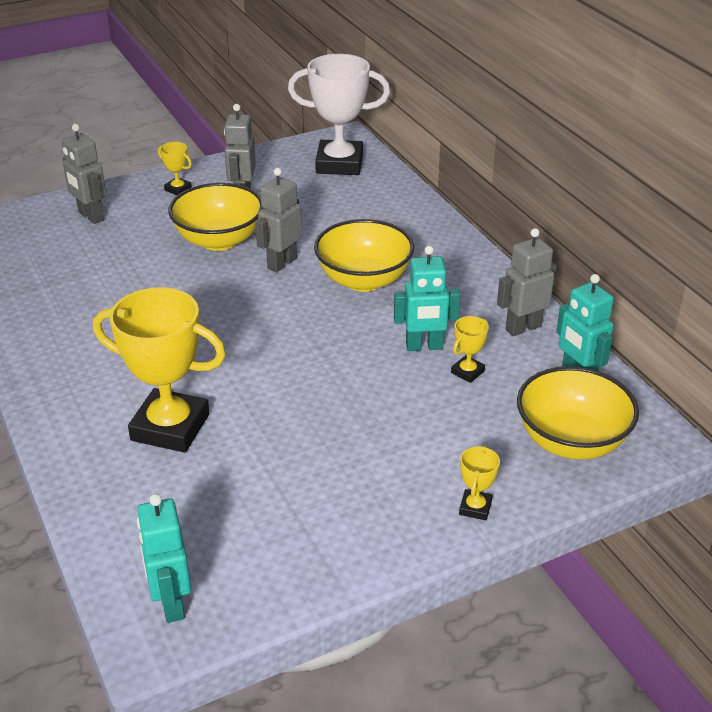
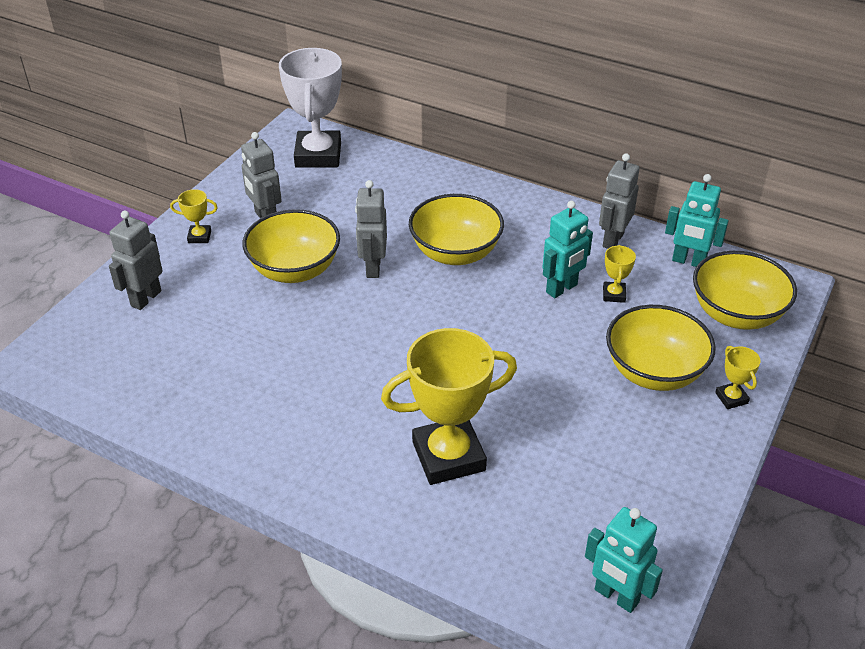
camera: 35 degrees left, 5 degrees up
(90, 216) = (145, 298): grey robot -> grey robot turned 105 degrees clockwise
(339, 164) = (318, 155): white trophy -> white trophy turned 60 degrees counterclockwise
(426, 451) = (654, 372): none -> yellow bowl

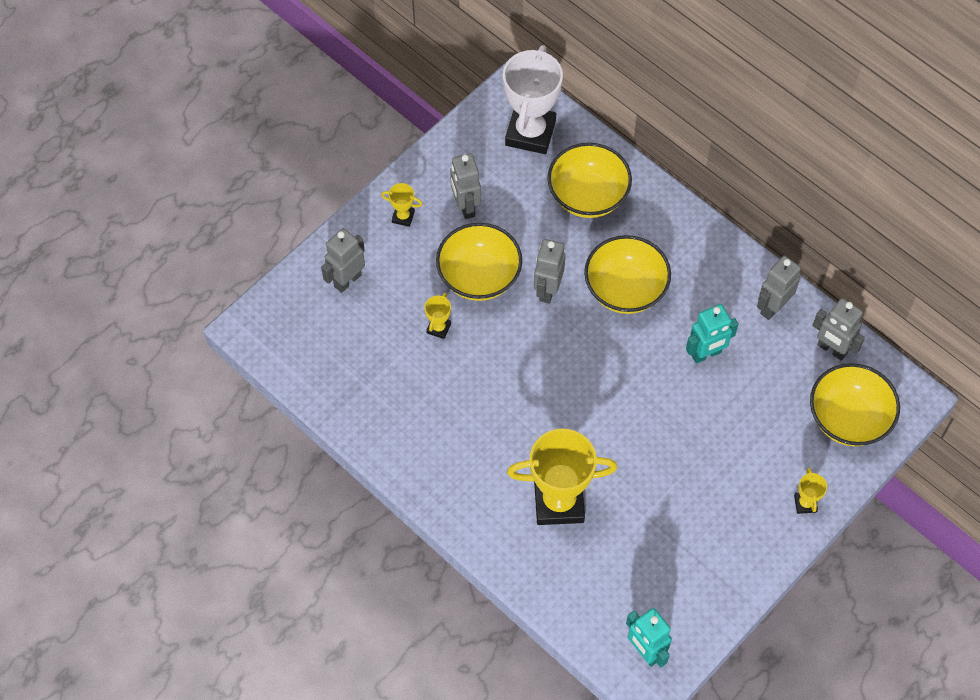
camera: 15 degrees right, 20 degrees up
(614, 294) = (749, 371): yellow trophy -> yellow trophy (438, 328)
(654, 372) = (751, 462): yellow bowl -> yellow bowl (588, 196)
(688, 261) = (831, 349): turquoise robot -> grey robot

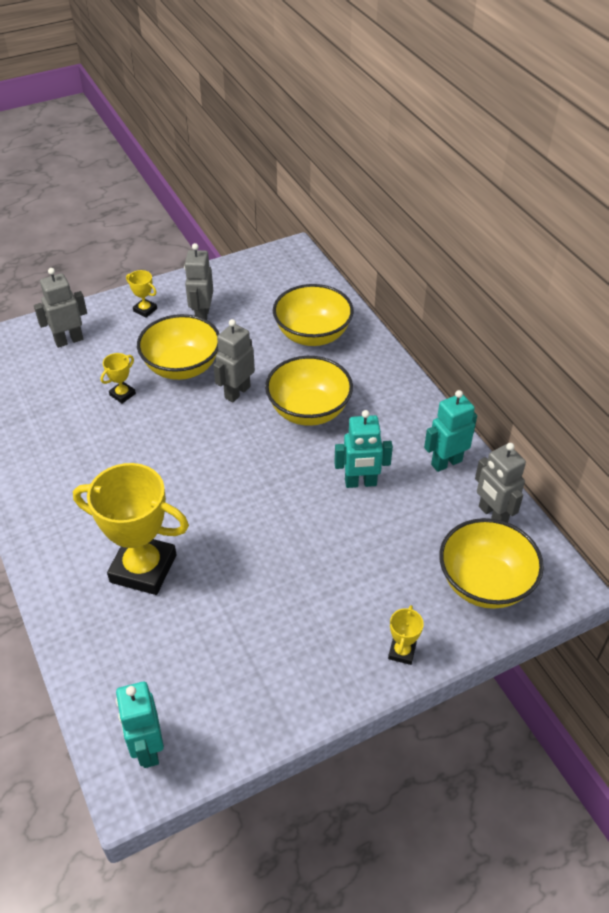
camera: 20 degrees right, 15 degrees down
(530, 133) = (287, 281): white trophy -> none
(772, 307) = (446, 462): grey robot -> turquoise robot

